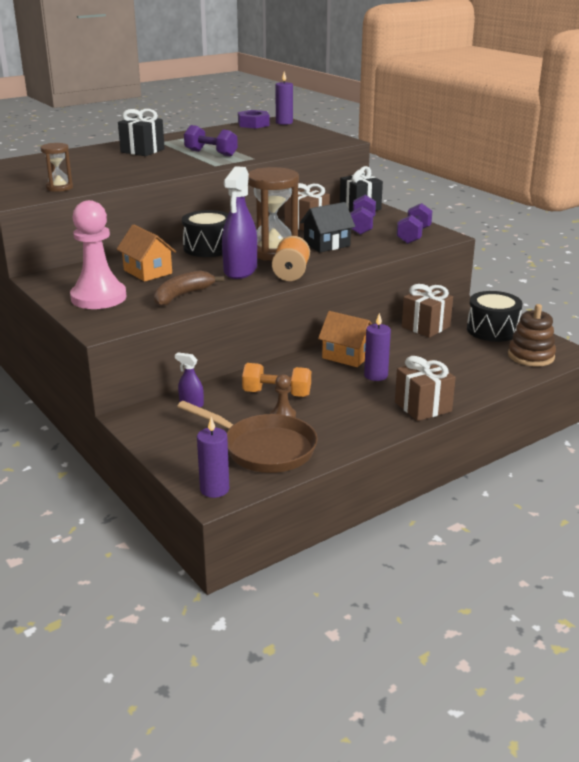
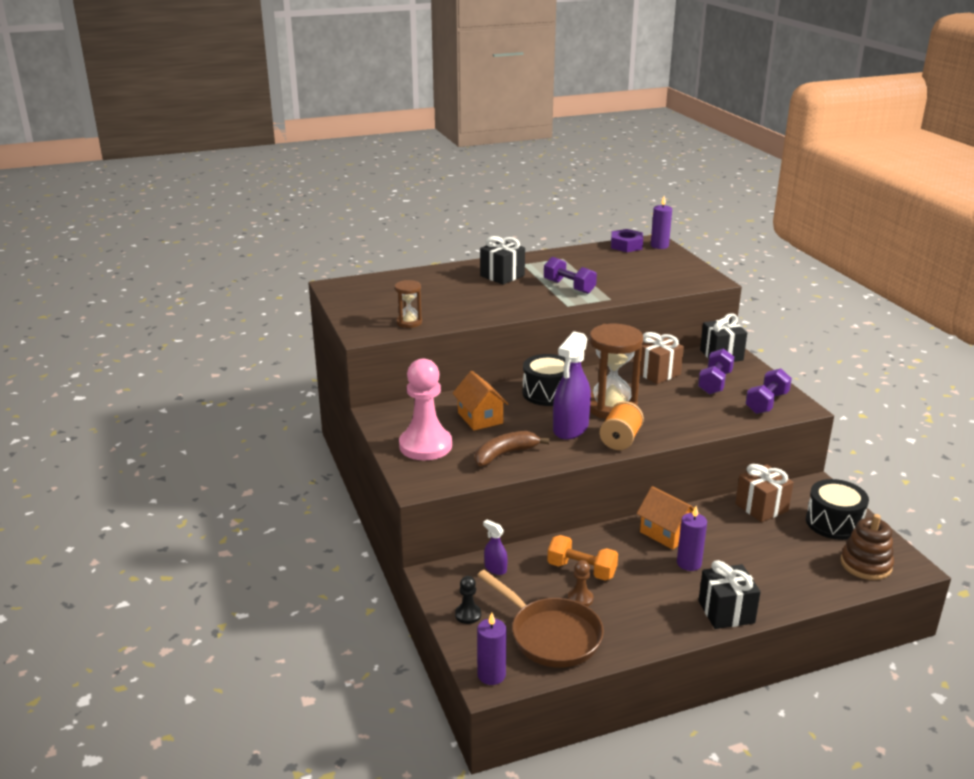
camera: 15 degrees right, 0 degrees up
(175, 444) = (468, 615): none -> black pawn
(326, 244) = (669, 404): black house -> none
(423, 407) = (726, 612): brown gift -> black gift

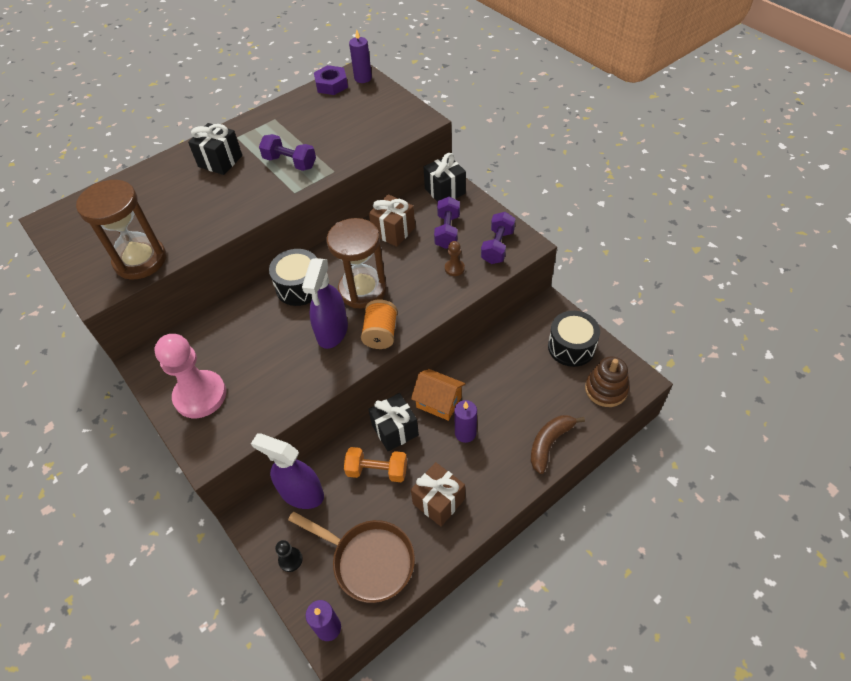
camera: 15 degrees left, 25 degrees up
(409, 322) = (140, 260): brown hourglass -> brown hourglass, size x1.95
(480, 418) = (244, 340): orange house -> none
(495, 568) = (301, 493): purple spray bottle -> purple spray bottle, size x2.08
(504, 454) = (279, 386): brown banana -> brown banana (549, 443)
(580, 599) = (383, 507): brown pawn -> brown pawn (454, 268)
(726, 612) = (508, 482): black gift -> black gift (395, 430)
(761, 507) = (510, 346): brown gift -> brown gift (438, 501)

